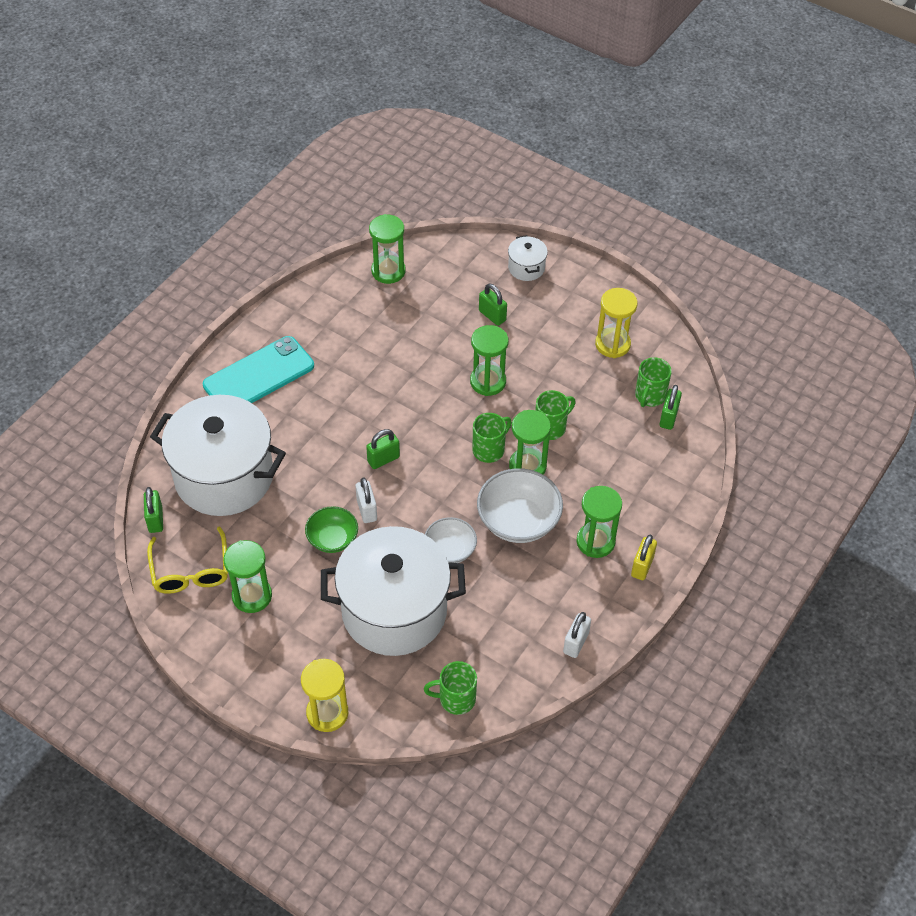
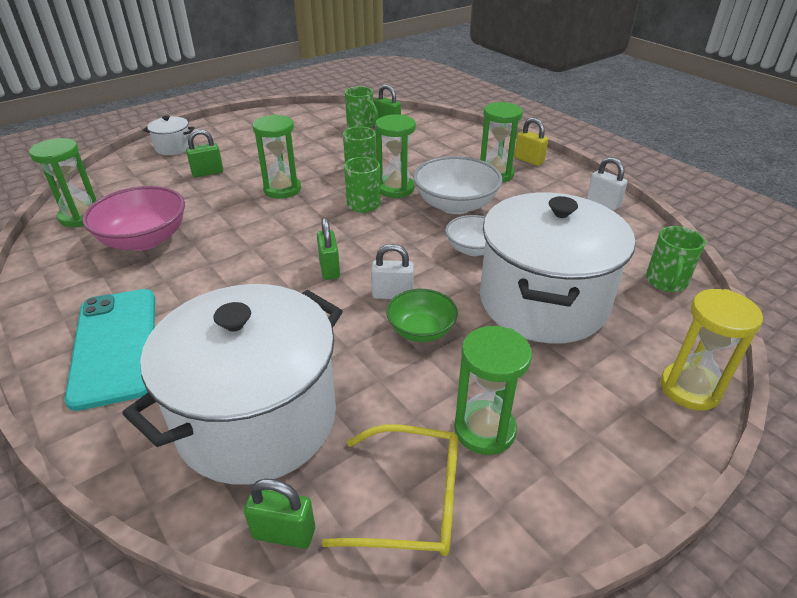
camera: 70 degrees left, 15 degrees down
(374, 327) = (144, 240): none -> pink bowl
(612, 344) = (296, 130): yellow hourglass -> none

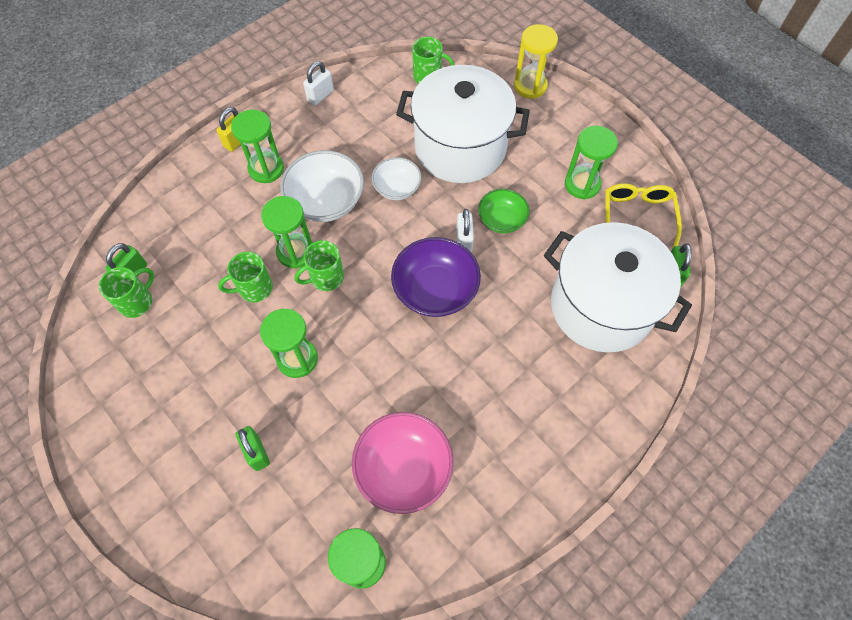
camera: 95 degrees left, 25 degrees up
(115, 346) = (553, 428): turquoise phone -> none
(174, 148) = (183, 522): white pot -> none
(329, 269) = (435, 290): green padlock -> purple bowl

